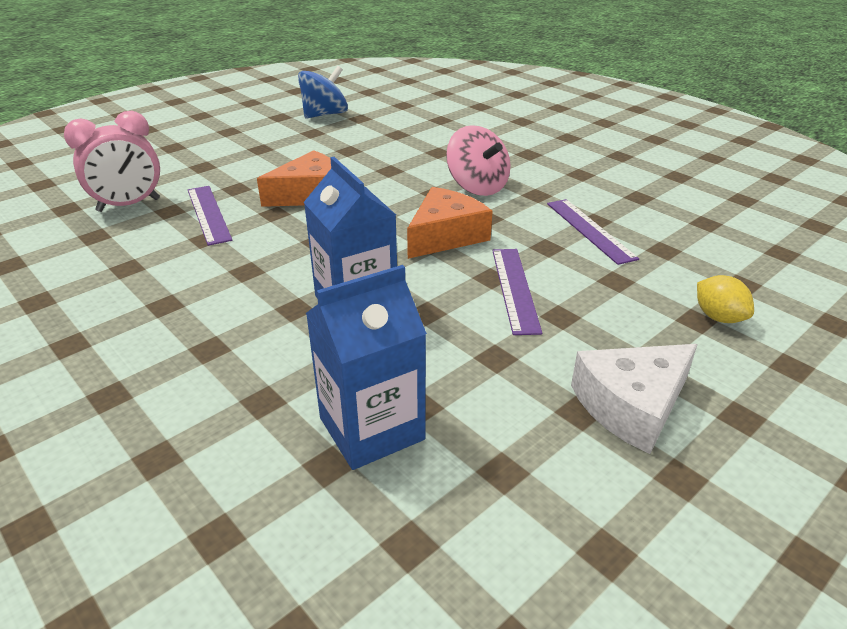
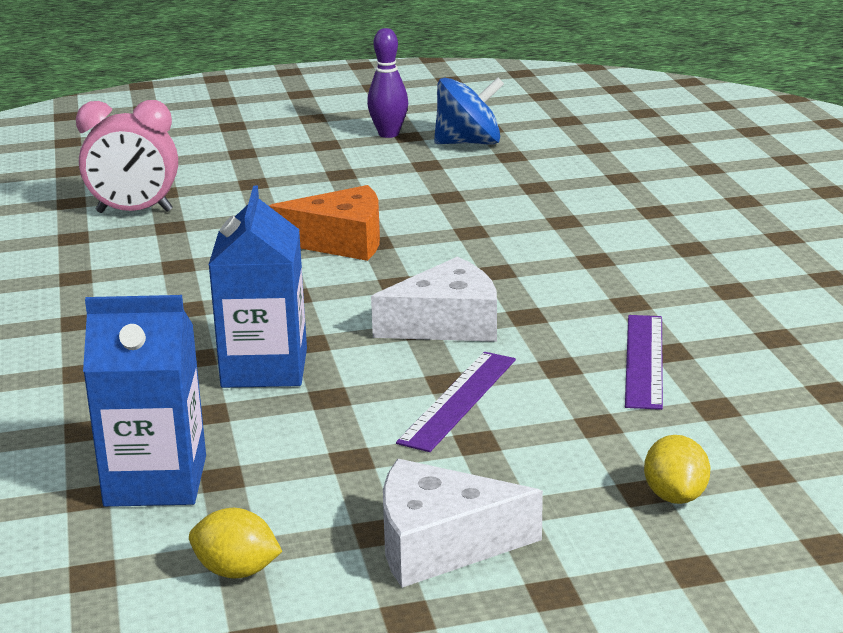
camera: 30 degrees right, 10 degrees down
(209, 214) = (207, 239): purple ruler -> none
(266, 117) = (388, 134): none -> purple bowling pin
(445, 236) = (447, 323): orange cheese -> white cheese
(477, 186) = (561, 275): pink spinning top -> none
(522, 490) = (236, 571): none -> yellow lemon

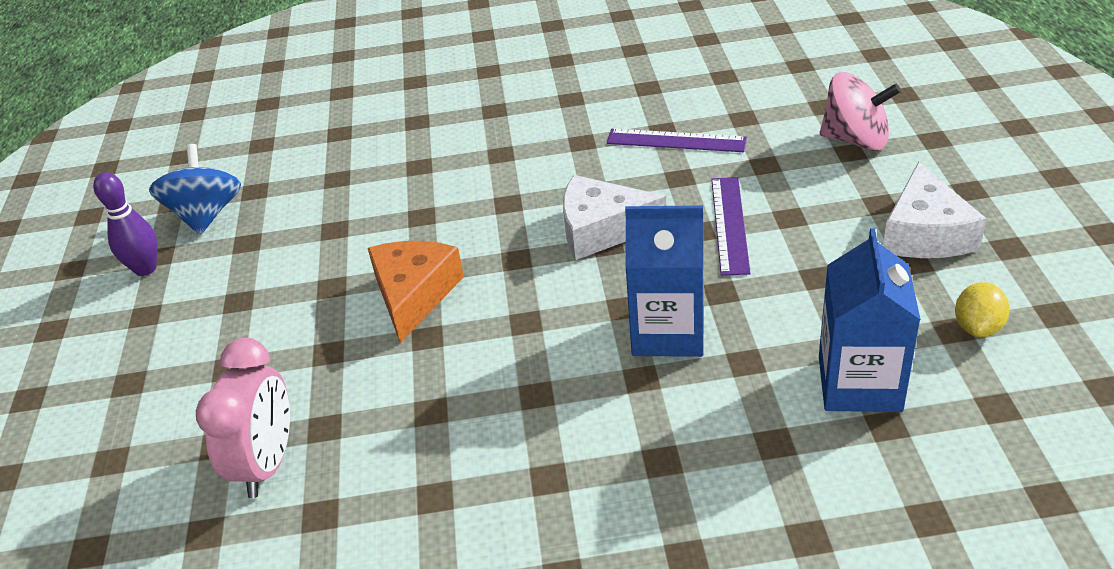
camera: 80 degrees left, 15 degrees up
(447, 323) = (601, 230): white cheese -> white cheese turned 75 degrees counterclockwise
(459, 400) = (730, 224): purple ruler -> purple ruler turned 60 degrees clockwise
(675, 496) = (855, 140): yellow lemon -> pink spinning top

